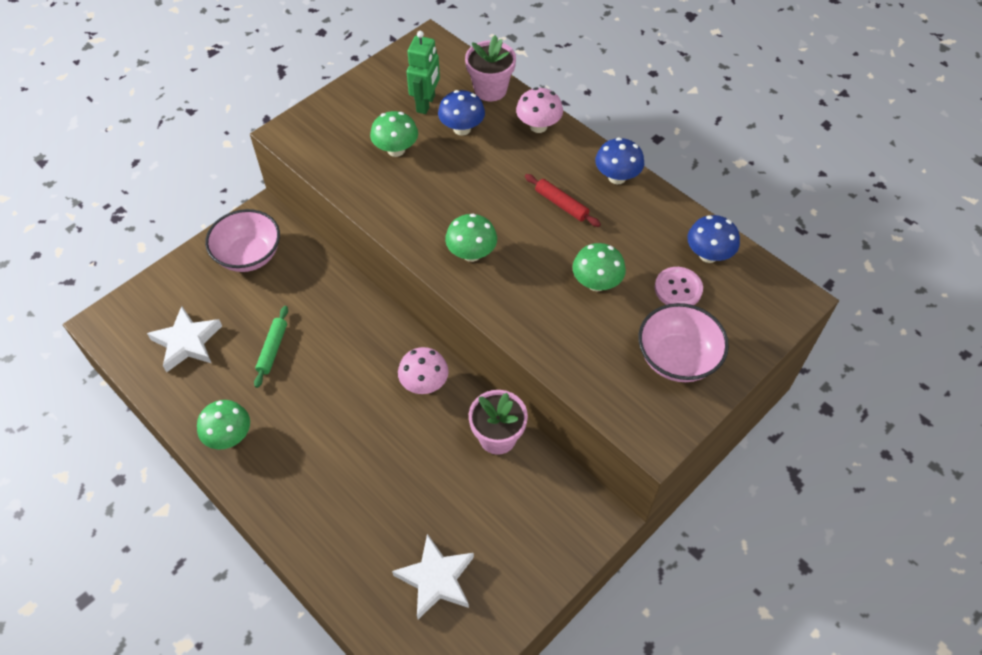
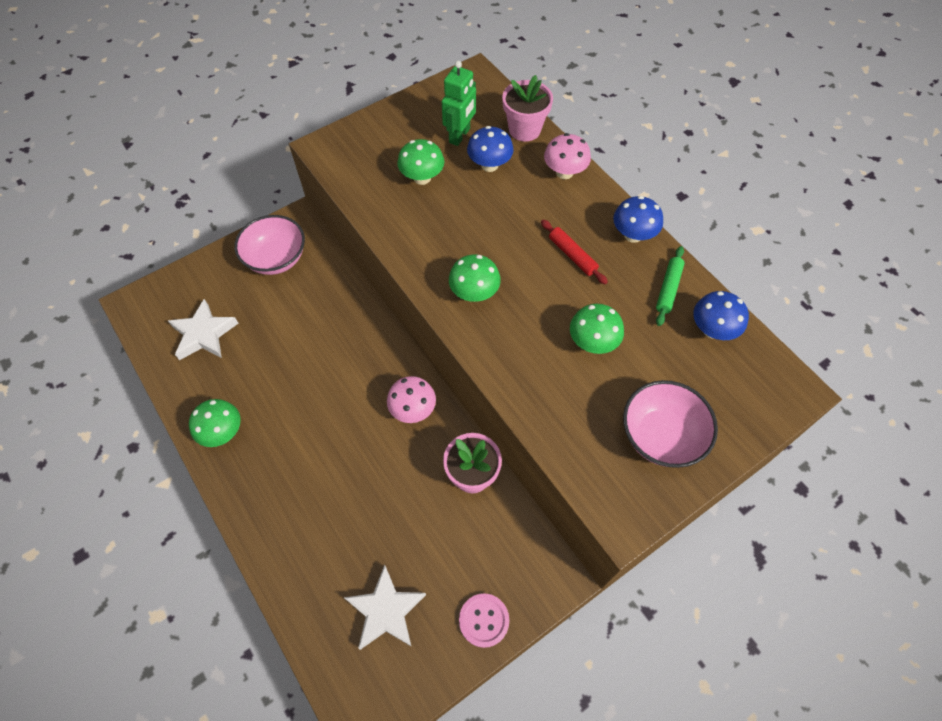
camera: 10 degrees right, 5 degrees up
(273, 349) = (279, 353): green rolling pin -> green rolling pin (668, 289)
(678, 289) = (674, 361): pink button -> pink button (484, 620)

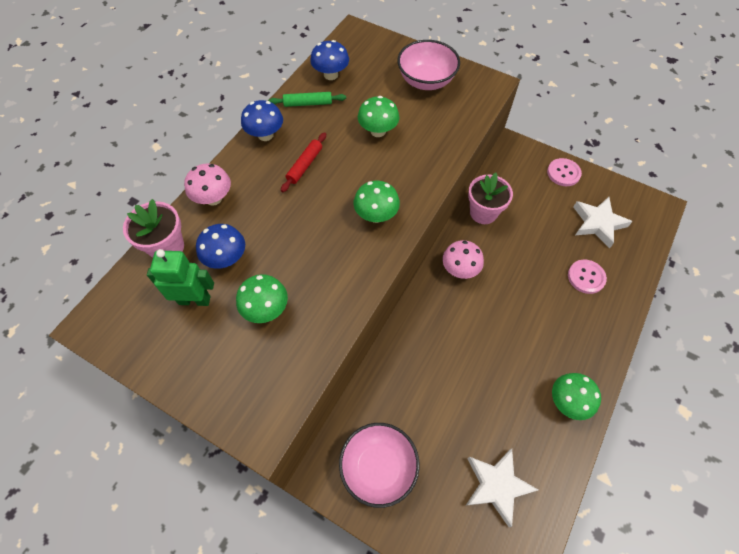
camera: 115 degrees left, 0 degrees up
(327, 541) = (586, 277): none -> pink button

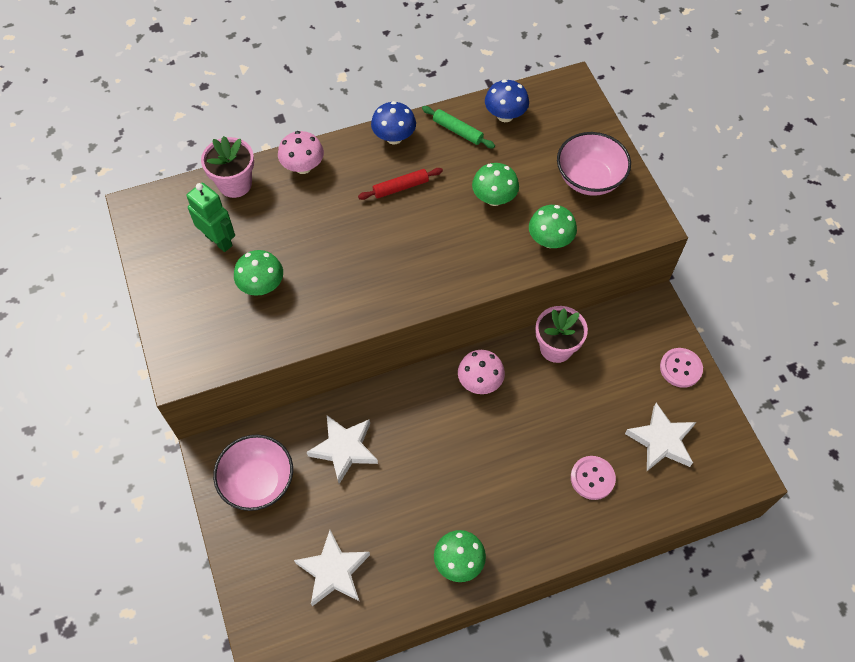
camera: 40 degrees right, 0 degrees up
(226, 258) = (269, 224): blue mushroom -> none
(376, 215) = (417, 273): green mushroom -> green mushroom (550, 240)
(417, 388) = (344, 449): none -> white star

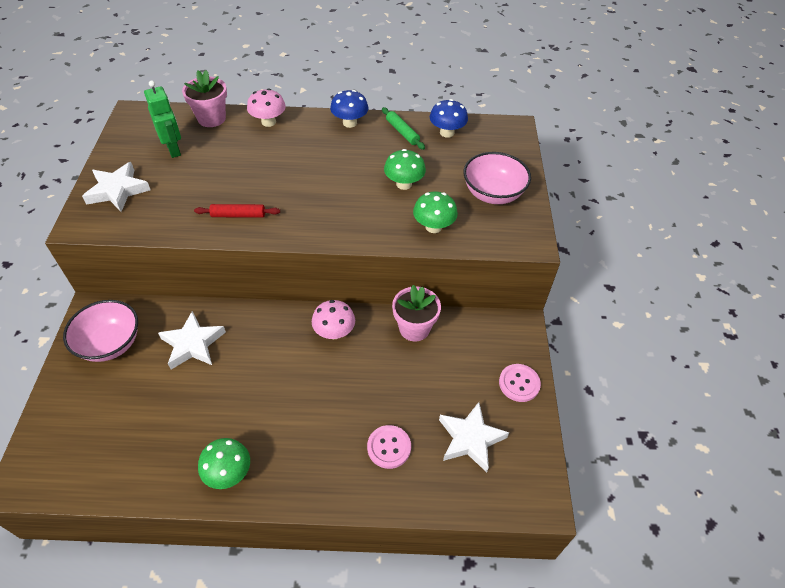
camera: 20 degrees right, 10 degrees down
(262, 286) = (183, 187): green mushroom -> none
(333, 571) = (120, 437): white star -> white star (117, 190)
(400, 187) = (333, 155): red rolling pin -> red rolling pin (238, 215)

